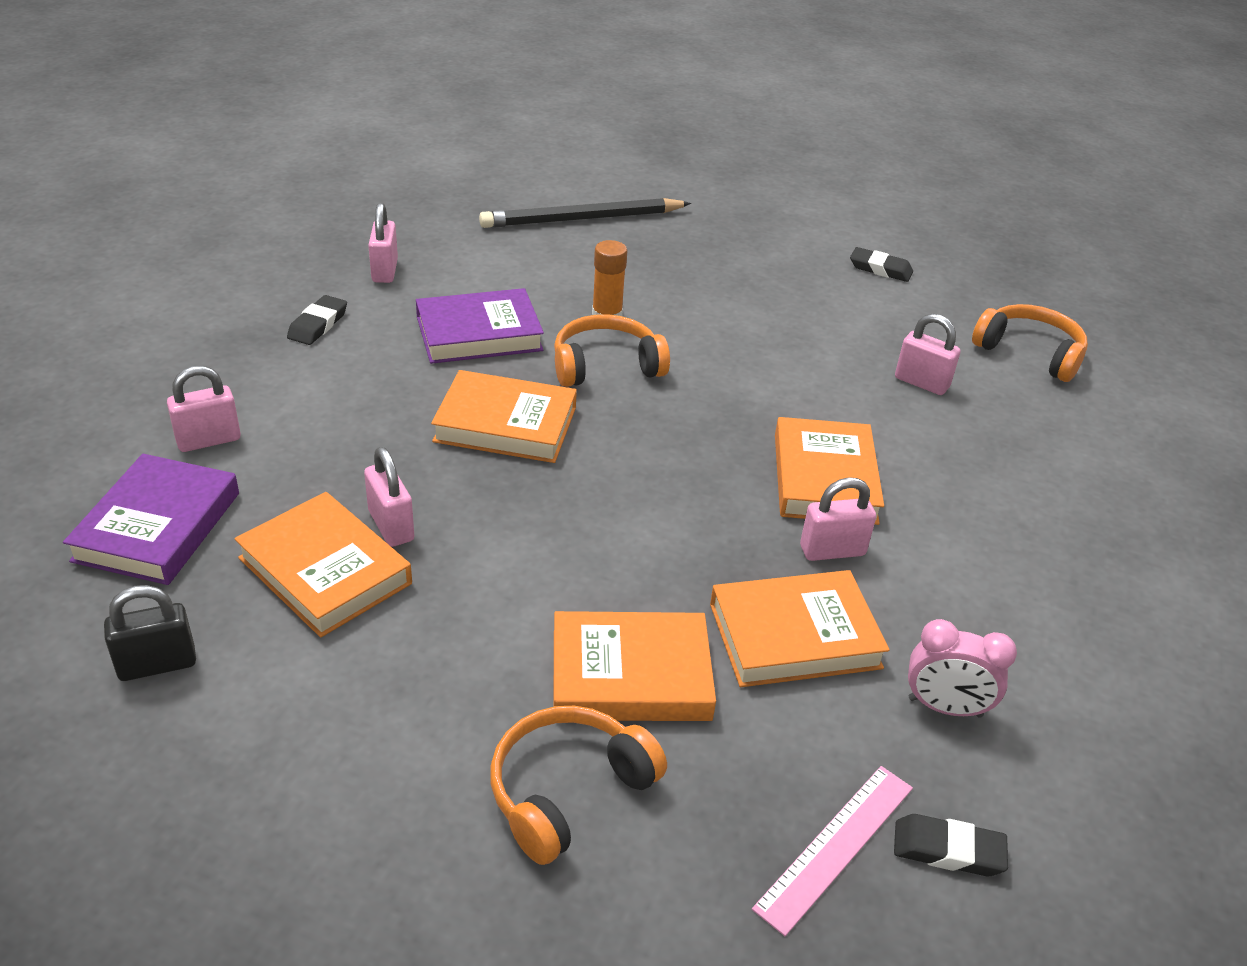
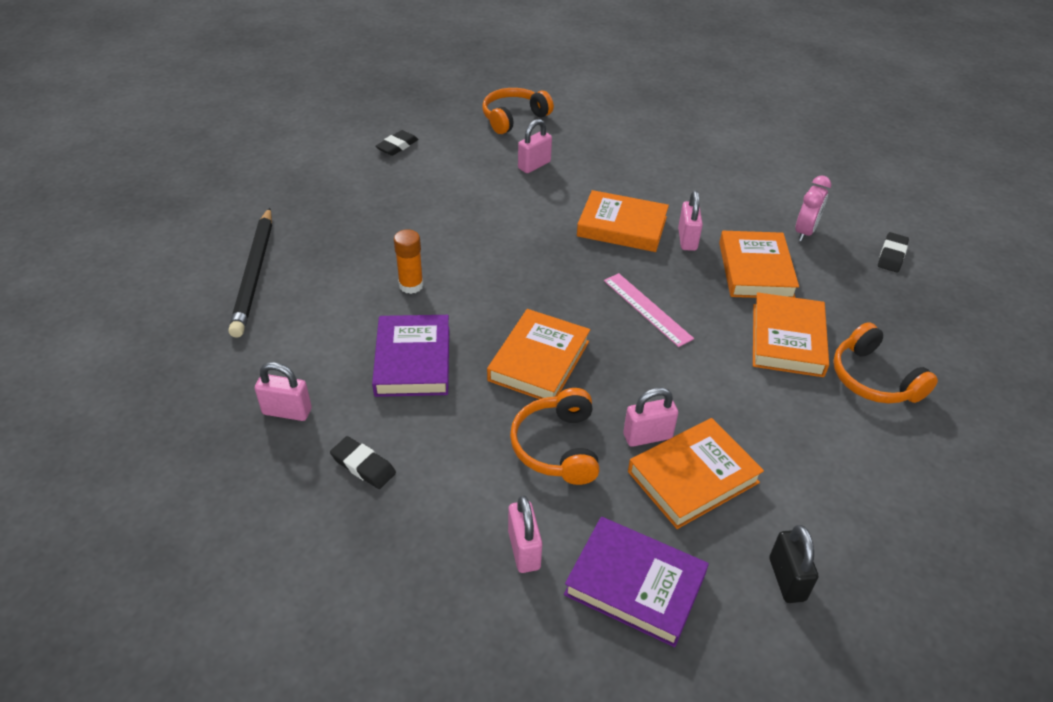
camera: 75 degrees left, 5 degrees up
(606, 366) = (478, 297): orange headphones -> orange headphones (557, 447)
(835, 846) = (895, 290): pink ruler -> pink ruler (647, 309)

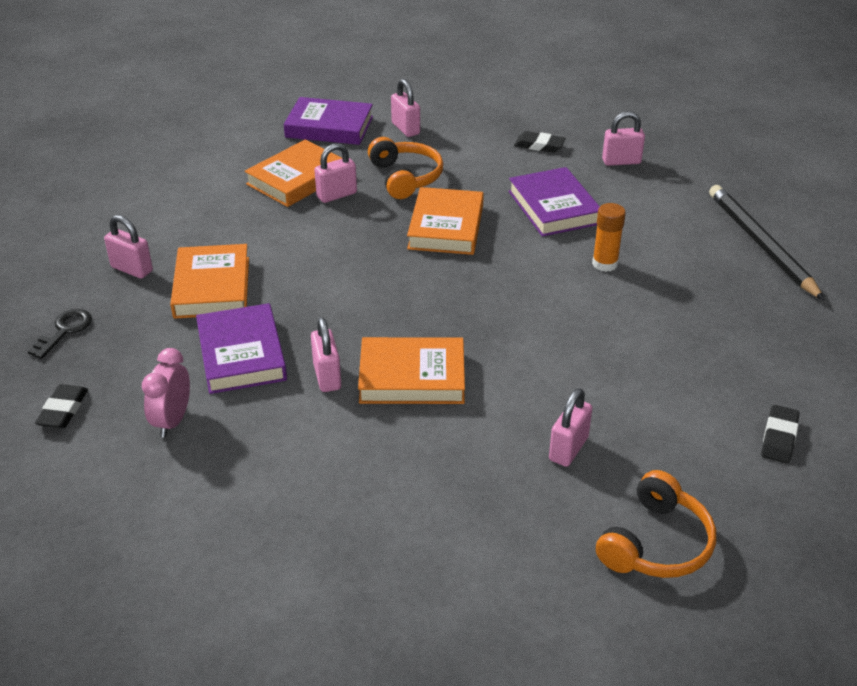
camera: 165 degrees right, 5 degrees down
(647, 309) = (358, 288): pink ruler -> none
(755, 270) = (241, 354): orange book -> purple book
(786, 579) = (229, 144): black padlock -> none
(874, 379) = (132, 269): orange headphones -> pink padlock
(917, 322) = (65, 331): none -> black key

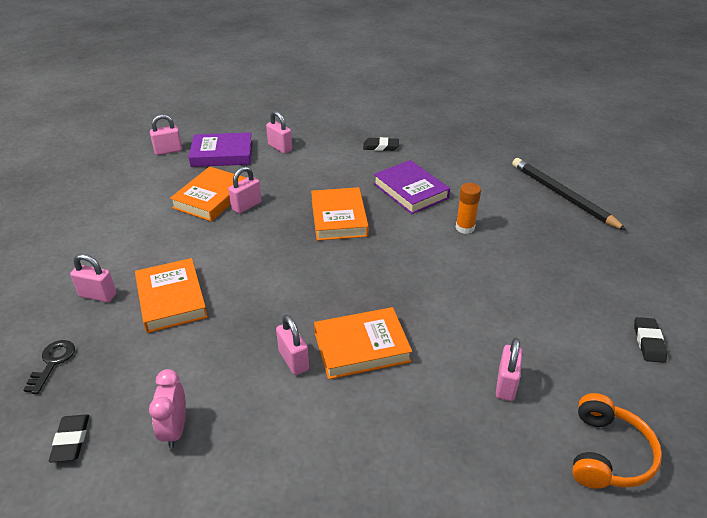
camera: 15 degrees left, 0 degrees up
(241, 354) = (215, 354): purple book -> none
(405, 177) = (293, 184): orange headphones -> none
(621, 161) = (442, 150): pink padlock -> pink padlock (168, 151)

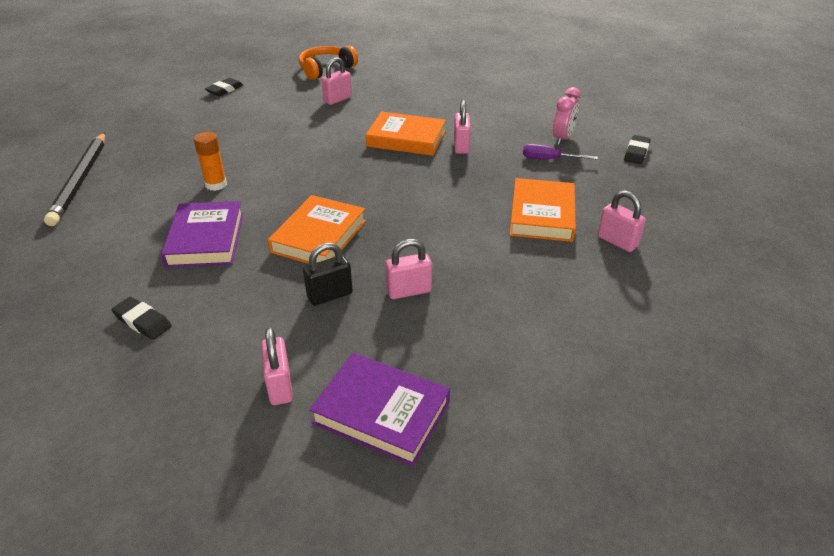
camera: 150 degrees left, 0 degrees up
(52, 362) = (657, 199): black key -> none
(168, 151) = (472, 468): pink padlock -> none
(183, 379) = (549, 159): none -> purple screwdriver
(211, 198) = (447, 322): orange book -> none
(294, 188) = (330, 295): none -> black padlock

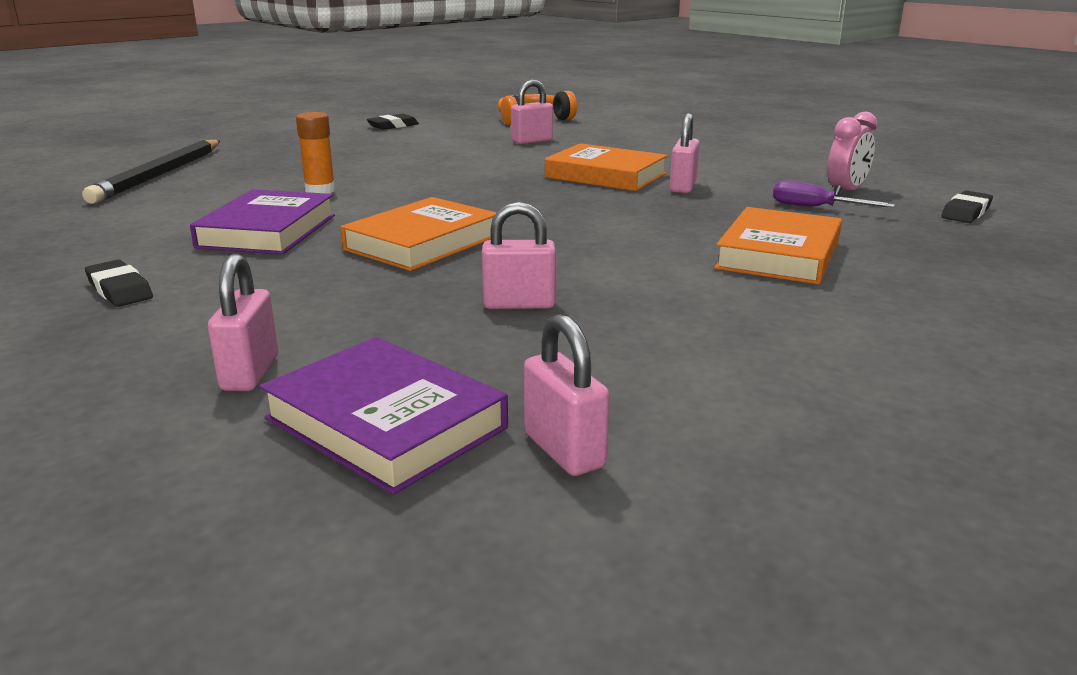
camera: 15 degrees right, 15 degrees down
(330, 295) = (396, 295): black padlock -> none
(617, 242) = (899, 292): pink padlock -> pink padlock (564, 450)

